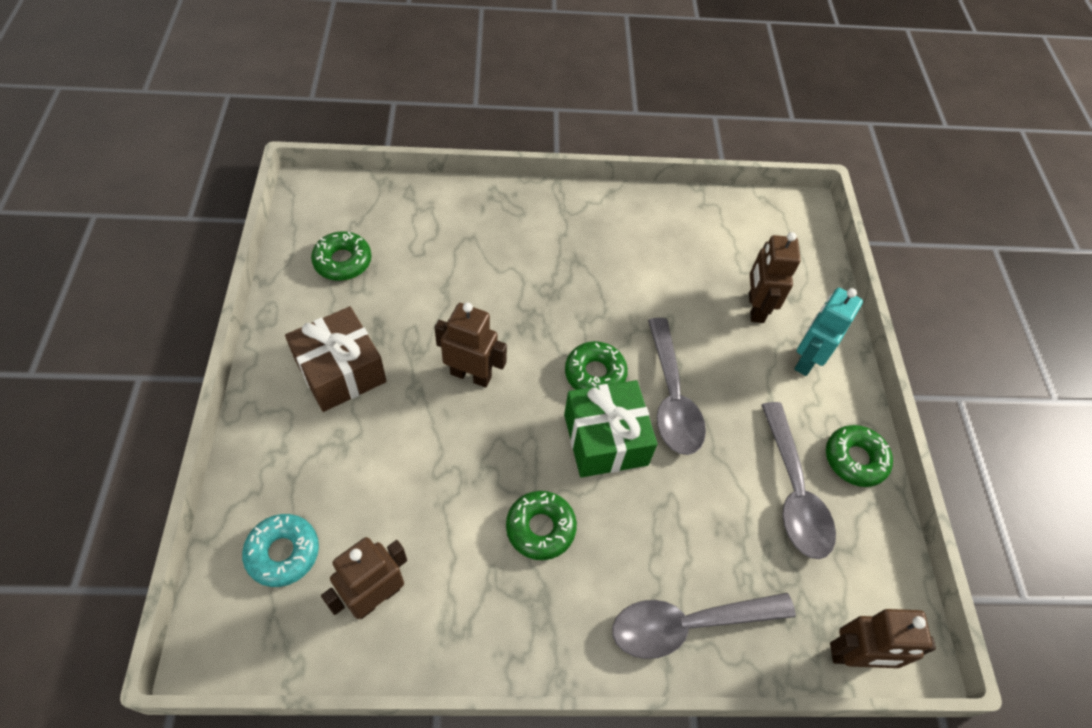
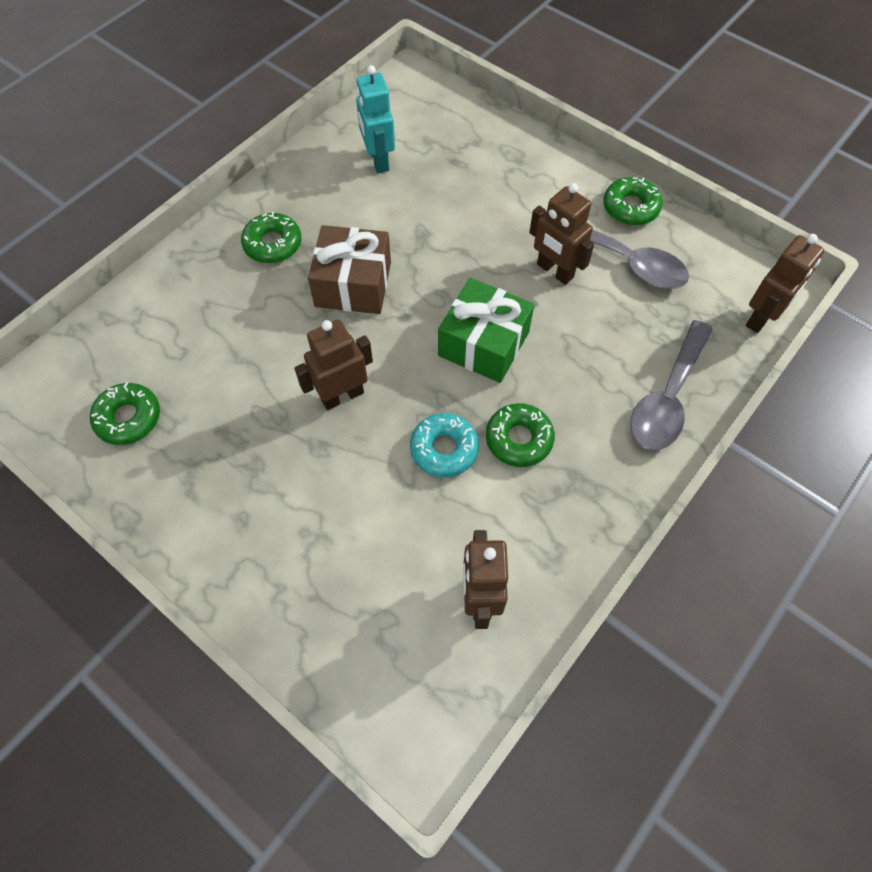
camera: 45 degrees left, 5 degrees up
(283, 553) = (381, 647): turquoise donut -> turquoise donut (444, 449)
(340, 371) = (244, 492): brown gift -> brown gift (353, 284)
(595, 374) = (422, 310): green donut -> green donut (273, 244)
(672, 398) = (487, 276): grey spoon -> none
(755, 308) = (462, 169): brown robot -> brown robot (554, 271)
(807, 360) = (532, 173): turquoise robot -> turquoise robot (378, 160)

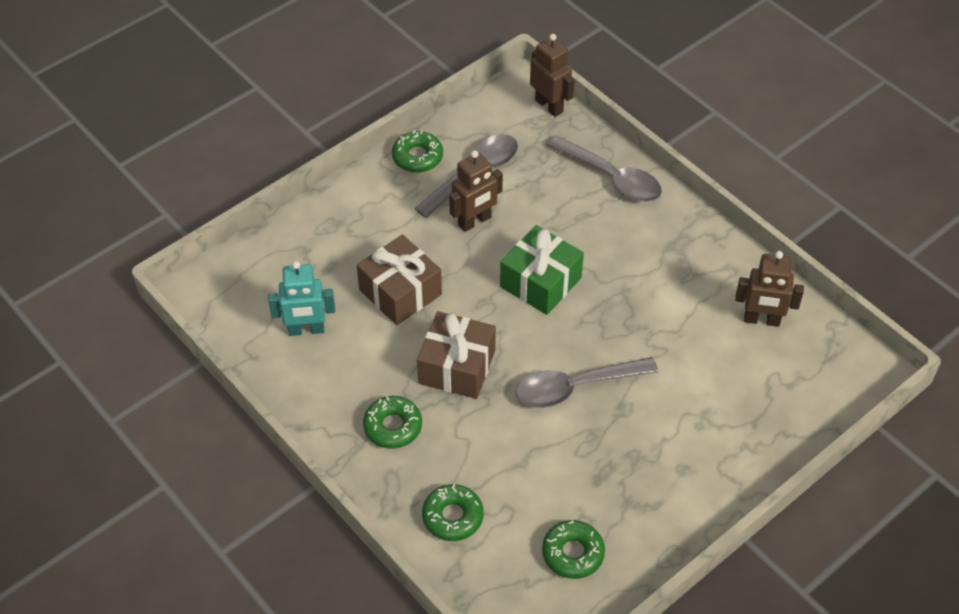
camera: 80 degrees left, 10 degrees down
(342, 396) = (575, 387): brown robot -> grey spoon
(440, 223) = (400, 292): none -> brown gift
(444, 449) = (637, 324): turquoise donut -> none
(519, 439) = (635, 275): green donut -> green donut (452, 517)

